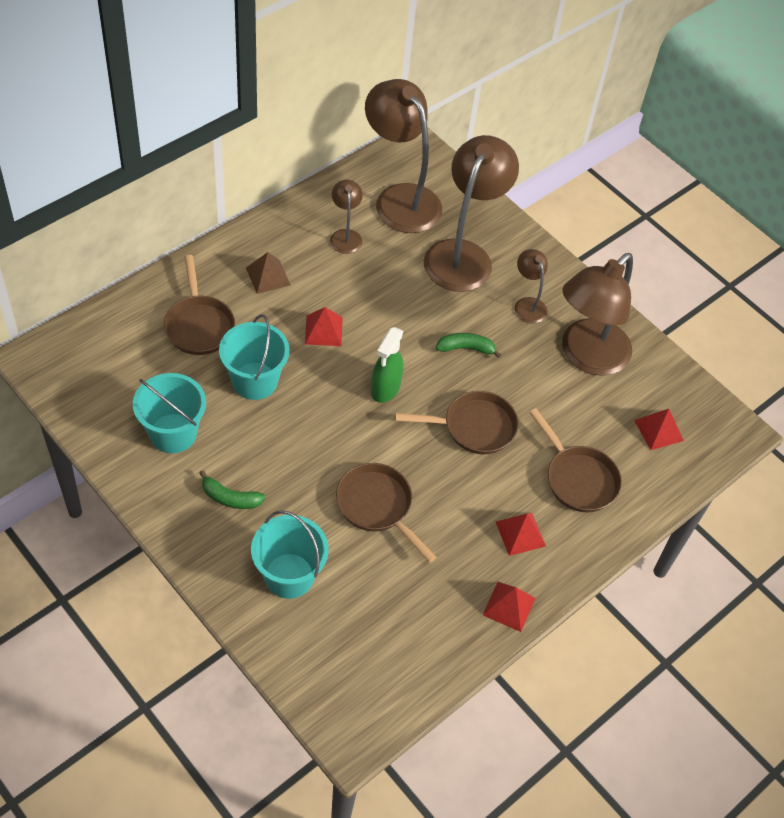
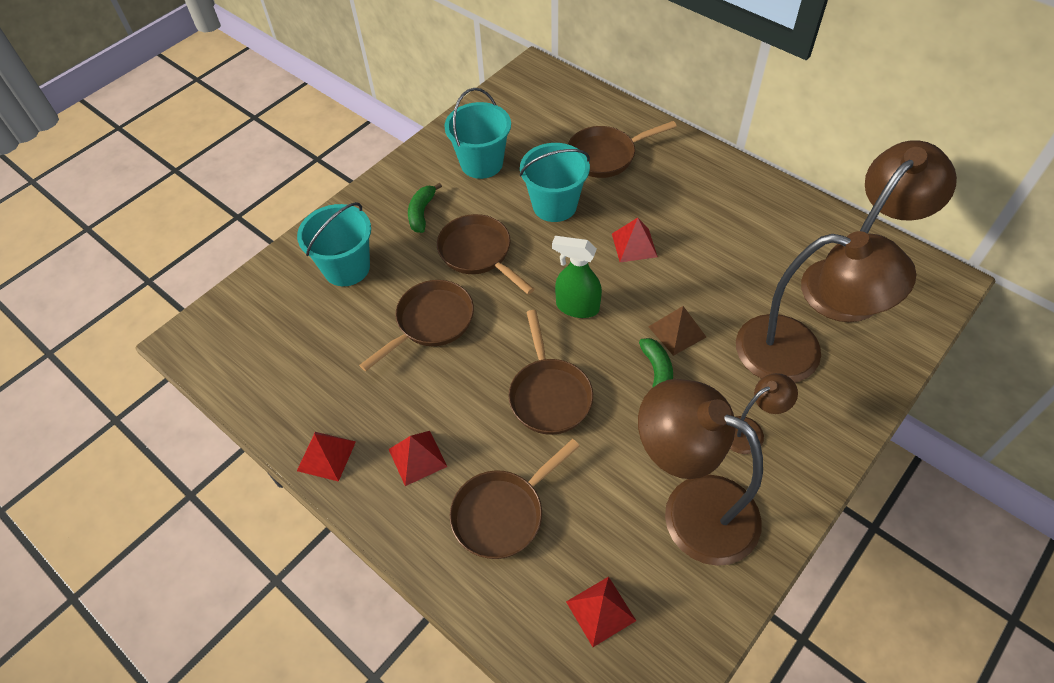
camera: 90 degrees right, 0 degrees up
(268, 276) = (685, 191): brown pyramid -> brown pyramid (677, 332)
(301, 455) = (478, 253): none -> brown pan
(345, 236) = (770, 241): brown lamp -> none

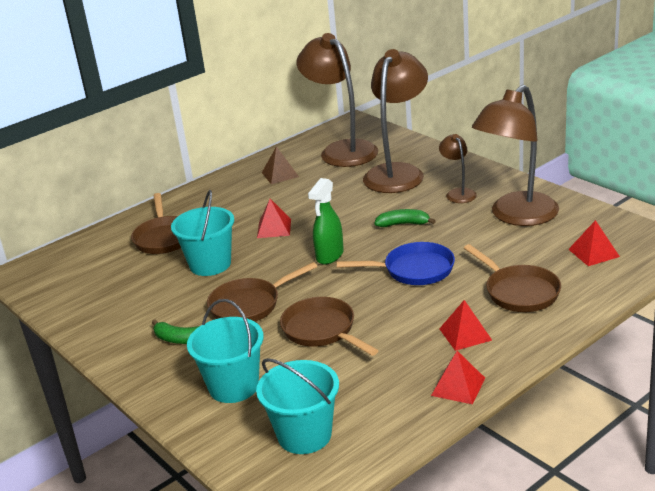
camera: 80 degrees left, 25 degrees down
(481, 163) = (132, 304): turquoise bucket -> turquoise bucket (304, 435)
(549, 395) = (413, 270): brown pan -> blue pan
(677, 332) = (367, 214): brown pyramid -> brown pyramid (280, 174)

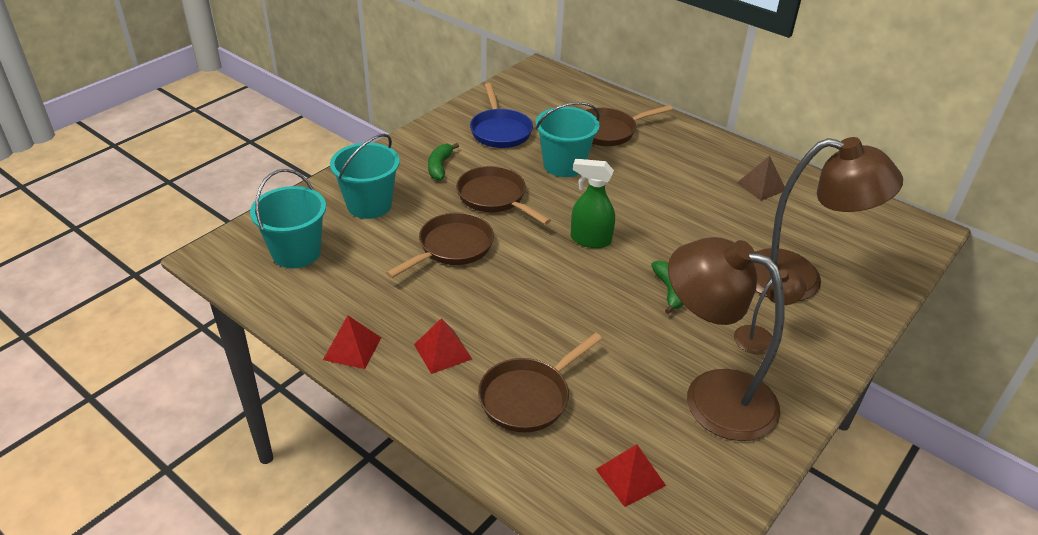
camera: 75 degrees right, 10 degrees up
(274, 228) = (640, 196): red pyramid -> none
(342, 150) = (842, 227): brown lamp -> none
(413, 270) = (568, 305): blue pan -> blue pan (500, 131)

